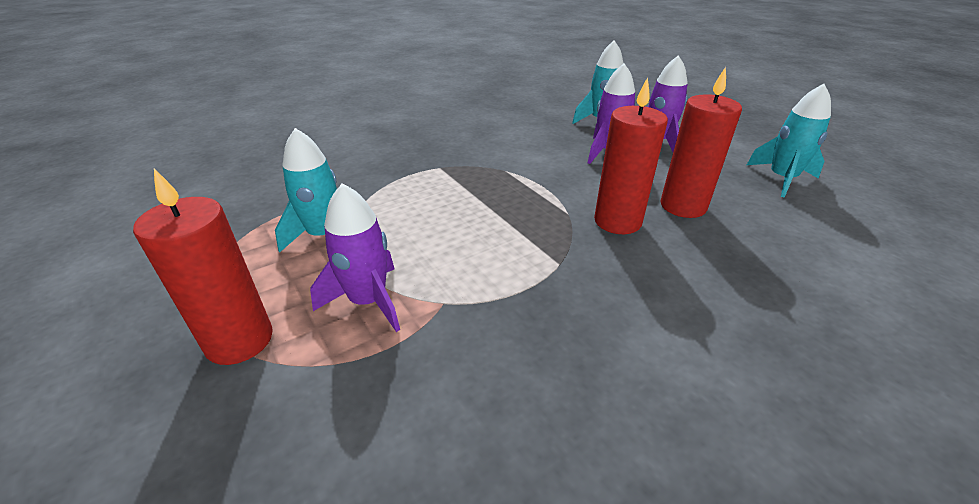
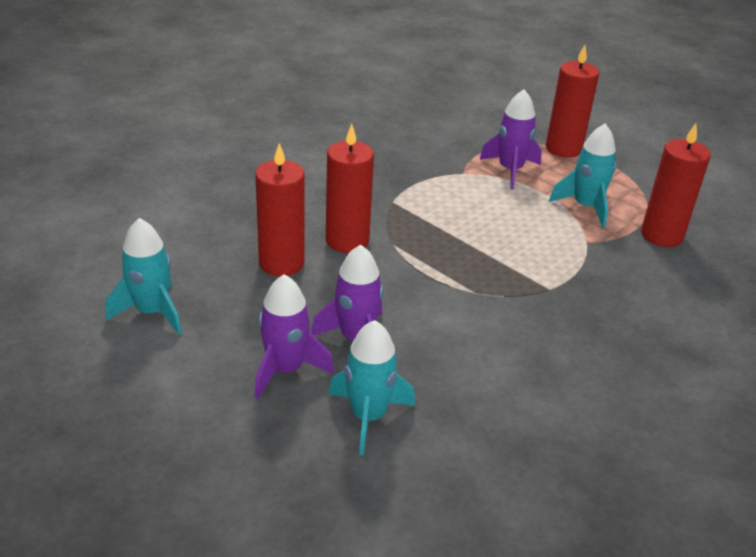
camera: 165 degrees right, 0 degrees up
(283, 198) = (661, 235): none -> red candle

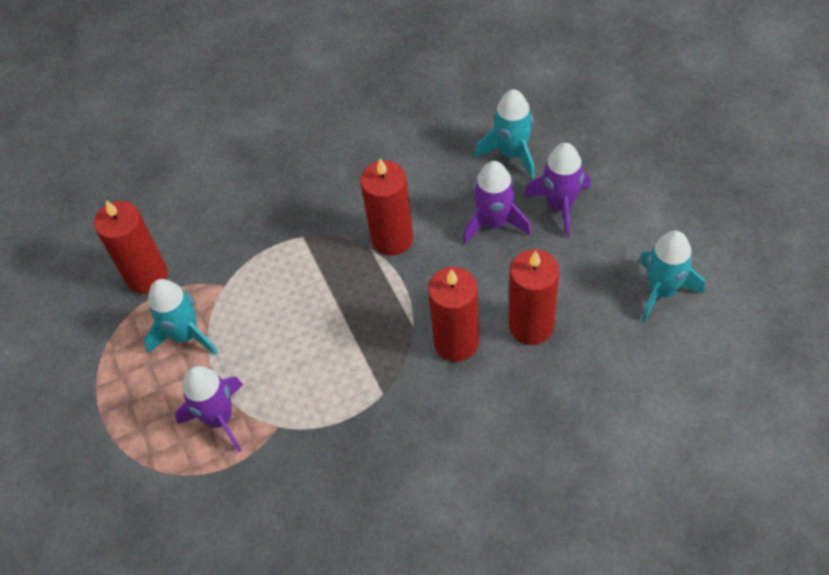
camera: 150 degrees left, 20 degrees up
(563, 148) = (126, 446): red candle -> red candle (392, 238)

